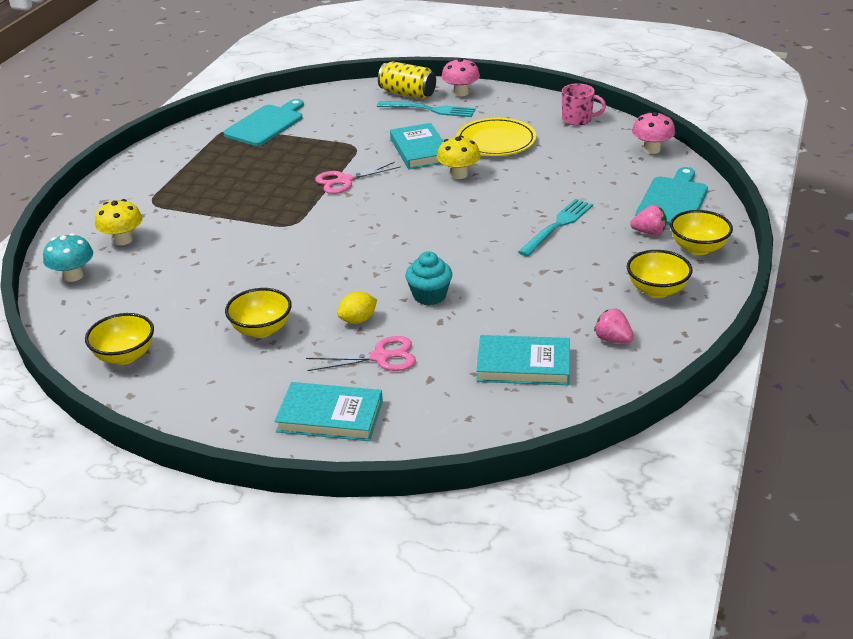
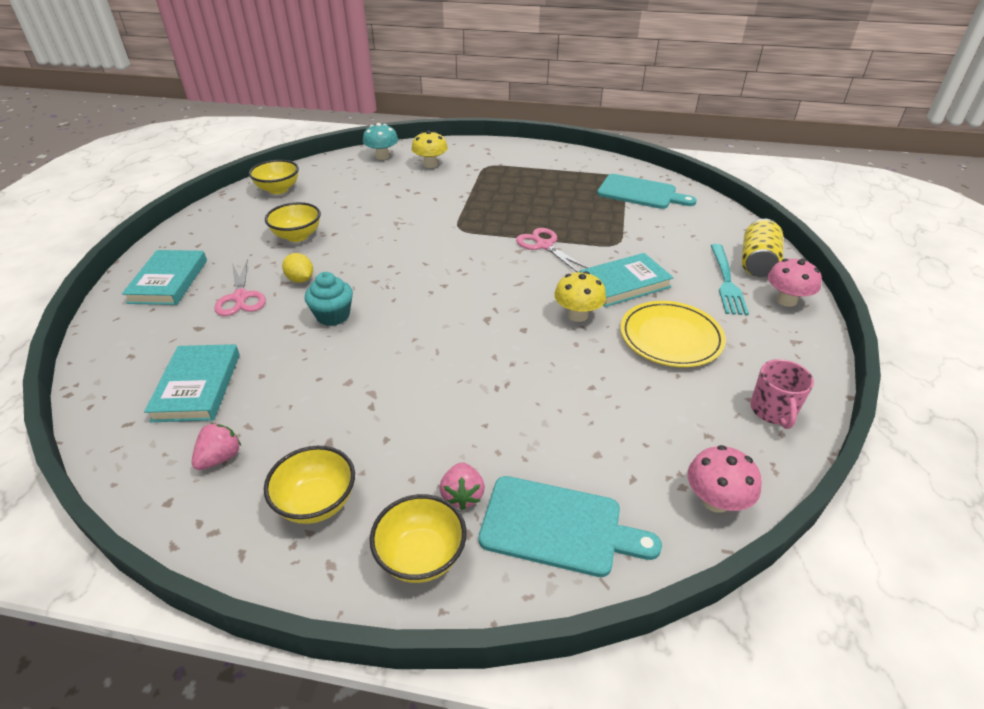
camera: 80 degrees right, 5 degrees up
(557, 225) = (472, 401): turquoise fork -> none

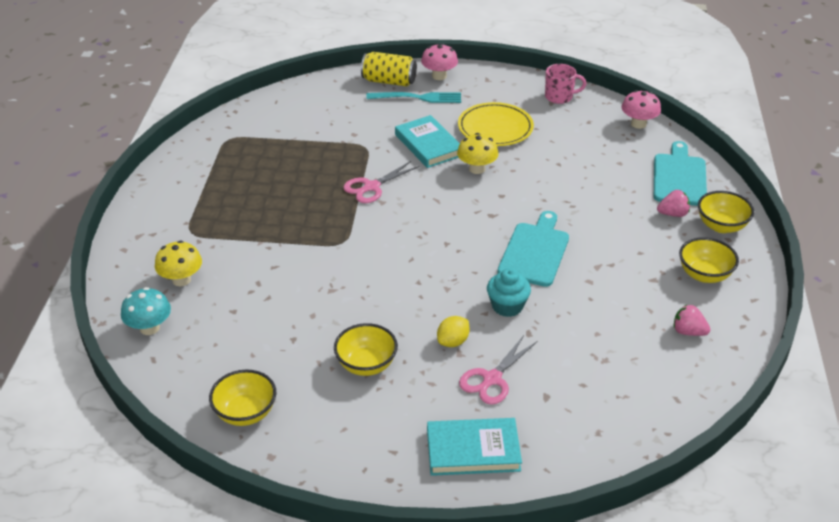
camera: 95 degrees left, 0 degrees up
(197, 386) = (622, 369): turquoise book -> none
(240, 297) = (492, 379): pink scissors -> pink scissors turned 150 degrees clockwise
(640, 193) = (265, 129): turquoise cutting board -> turquoise cutting board (534, 252)

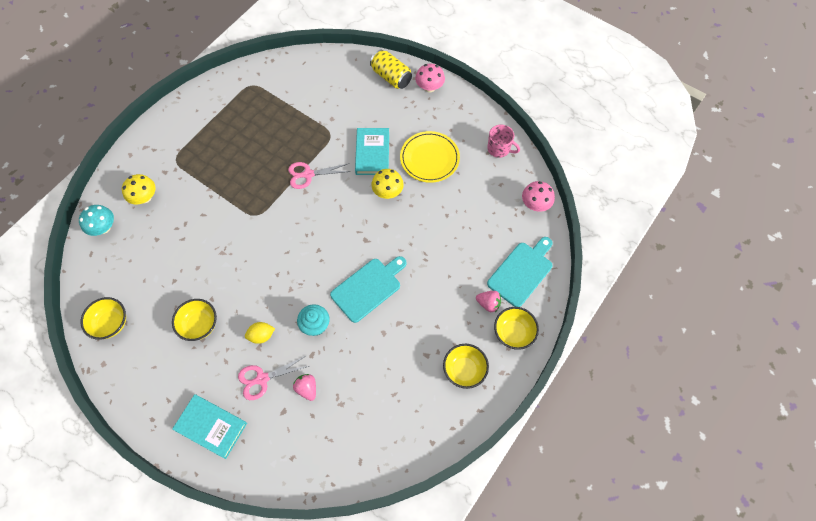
camera: 30 degrees right, 25 degrees up
(418, 98) = (399, 103): turquoise fork -> none
(688, 332) = (412, 412): pink strawberry -> pink strawberry (307, 388)

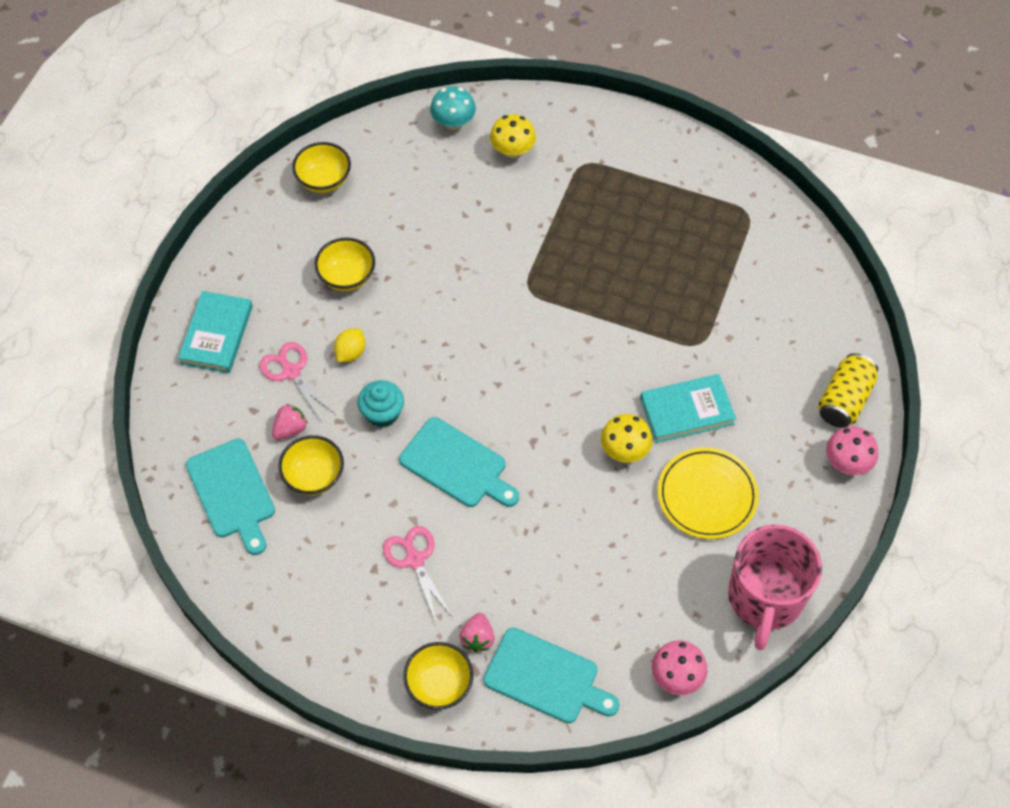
camera: 75 degrees right, 5 degrees down
(261, 335) = (350, 353): yellow lemon -> yellow lemon turned 60 degrees clockwise
(308, 174) = (617, 334): pink scissors -> pink scissors (414, 559)
(343, 438) = (232, 492): none -> turquoise cutting board
(464, 370) = (364, 625): yellow bowl -> yellow bowl (314, 476)
(499, 149) = (765, 598): pink mug -> pink mug, size x1.93

